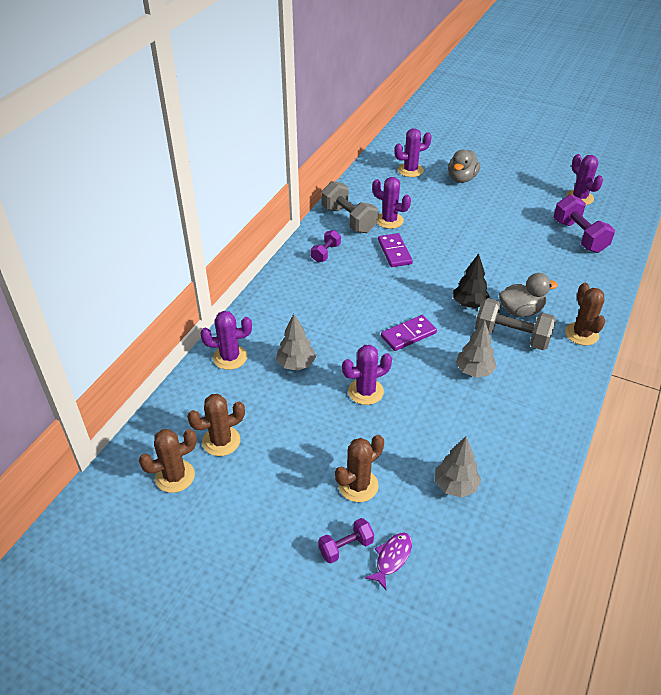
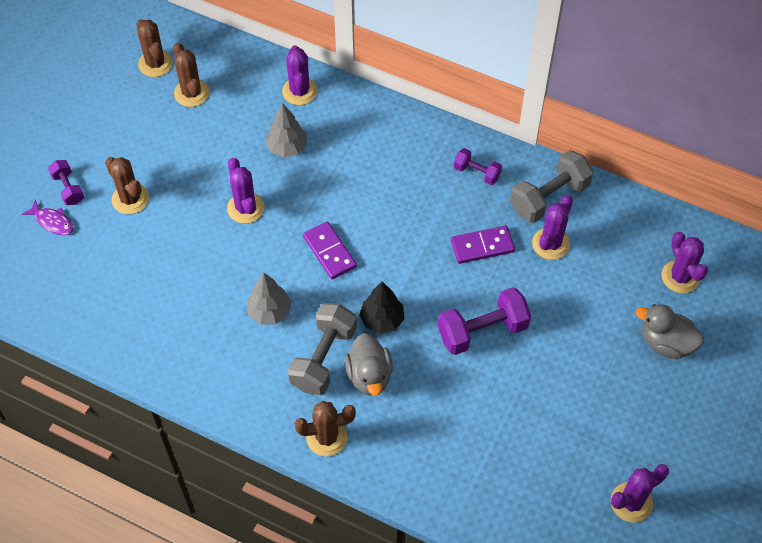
camera: 90 degrees right, 15 degrees up
(455, 486) = (121, 277): grey tree -> none
(579, 236) = (530, 479): purple dumbbell -> purple dumbbell (482, 331)

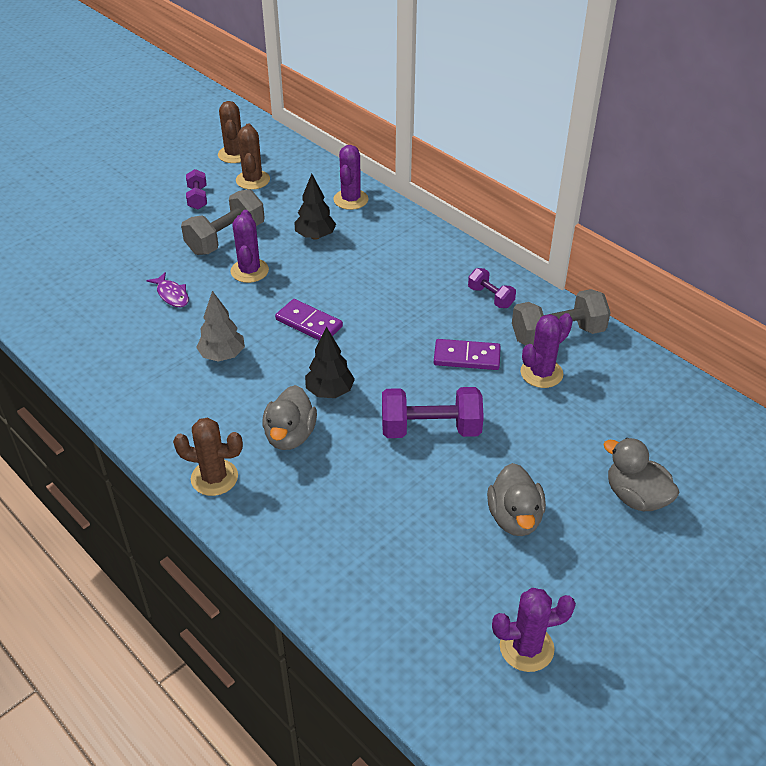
camera: 20 degrees right, 15 degrees down
(52, 222) = (72, 240): purple fish -> purple fish (172, 295)
(68, 188) = (102, 220): purple dumbbell -> purple dumbbell (197, 198)
(130, 199) = (150, 240): brown cactus -> none
(287, 147) = (315, 236): grey tree -> black tree
(323, 358) = (252, 408): grey dumbbell -> grey dumbbell (226, 238)
(329, 252) = (309, 323): purple domino -> purple domino turned 45 degrees counterclockwise
(581, 393) = (514, 518): none -> grey duck
(680, 277) = (677, 439): purple cactus -> none

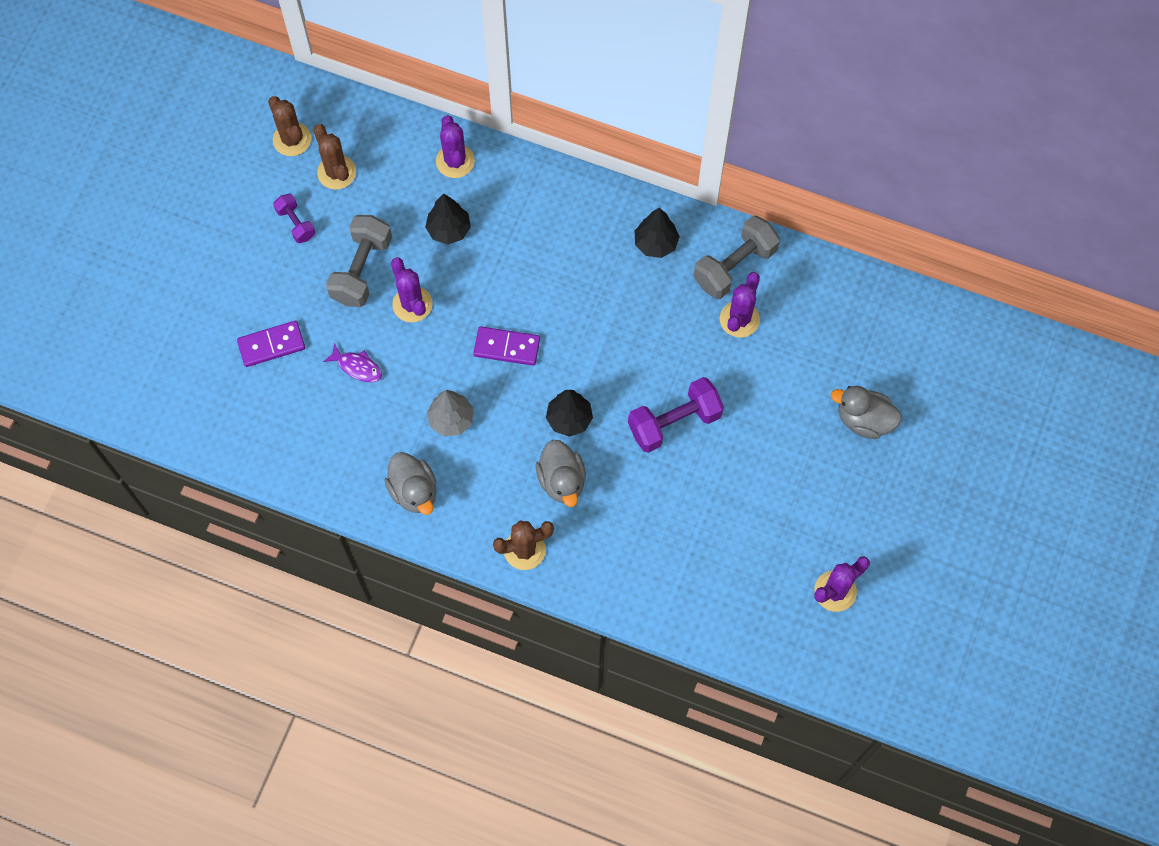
camera: 25 degrees left, 25 degrees up
(466, 357) = (667, 328): purple domino -> purple domino (271, 345)
(490, 297) = (655, 243): purple dumbbell -> black tree
(514, 518) = (780, 482): grey duck -> grey duck (414, 491)

